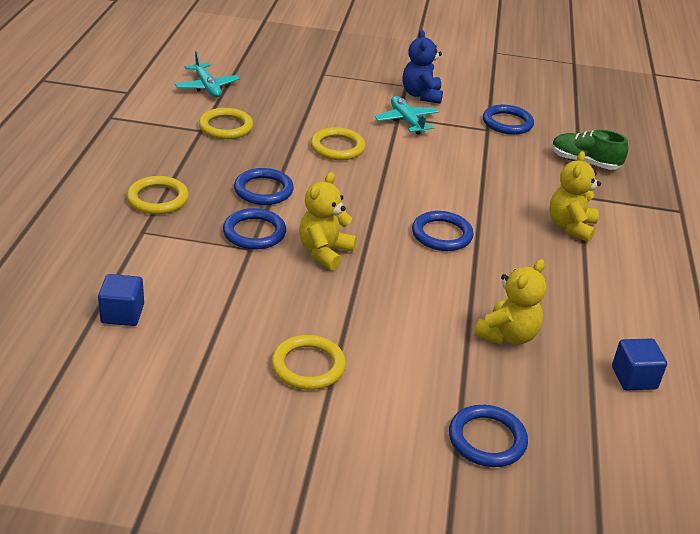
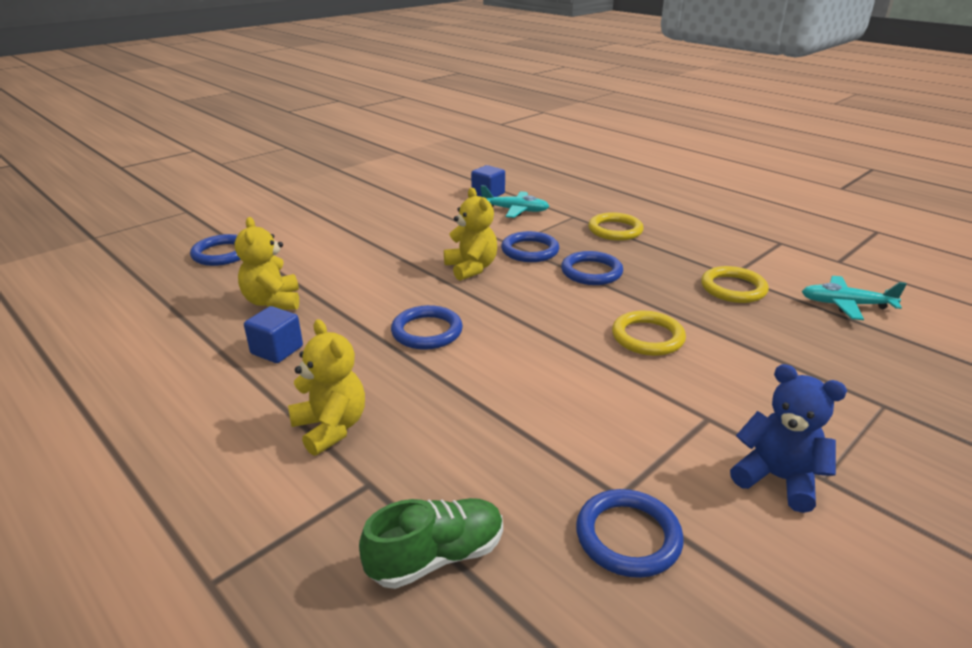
camera: 130 degrees right, 5 degrees down
(308, 366) = (367, 226): yellow ring -> none
(406, 121) = (690, 419): turquoise plane -> turquoise plane (515, 210)
(634, 378) = (142, 334): blue cube -> blue cube (277, 350)

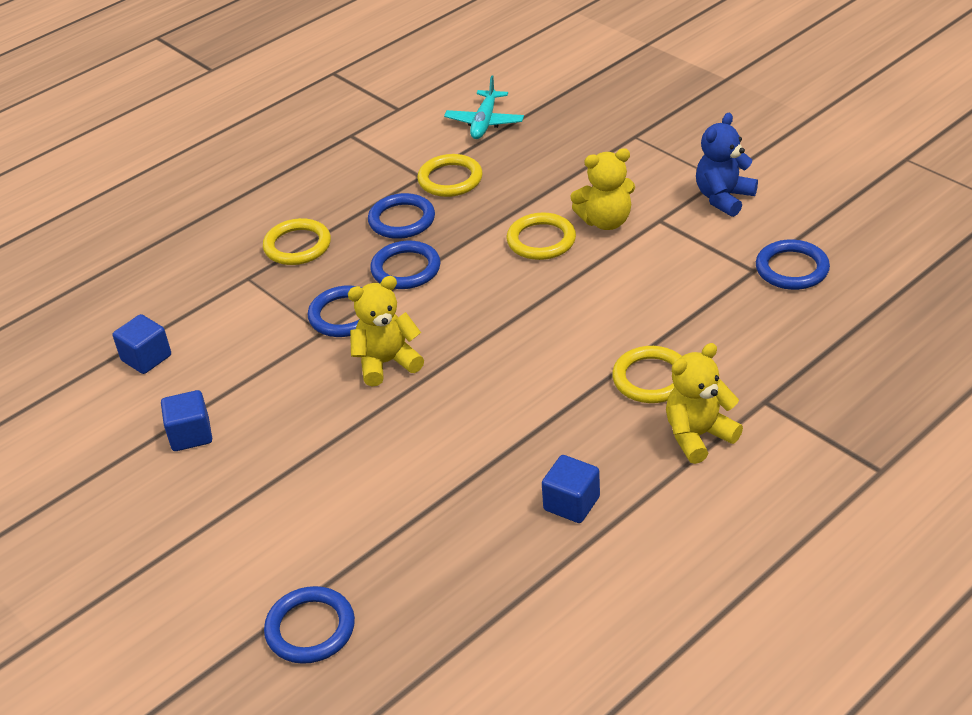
camera: 85 degrees left, 10 degrees up
(273, 302) = (462, 533): yellow teddy bear -> yellow teddy bear (606, 221)
(411, 211) = (191, 435): none -> blue cube
(425, 400) = (651, 378): none -> yellow ring
(427, 331) = (532, 388): blue ring -> blue ring (402, 220)
(437, 556) = (829, 357): green shoe -> none
(515, 210) = (215, 329): turquoise plane -> none

